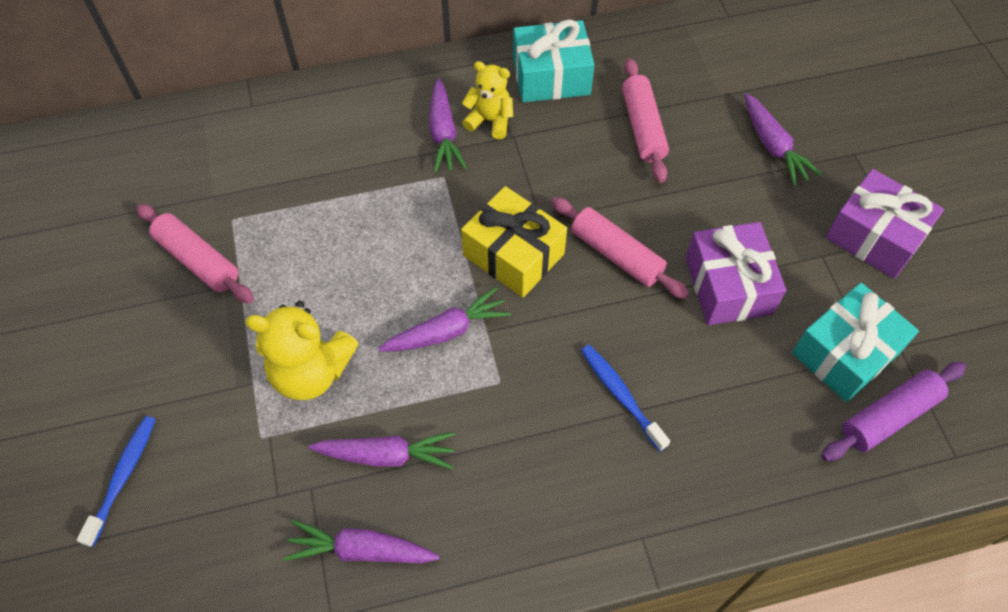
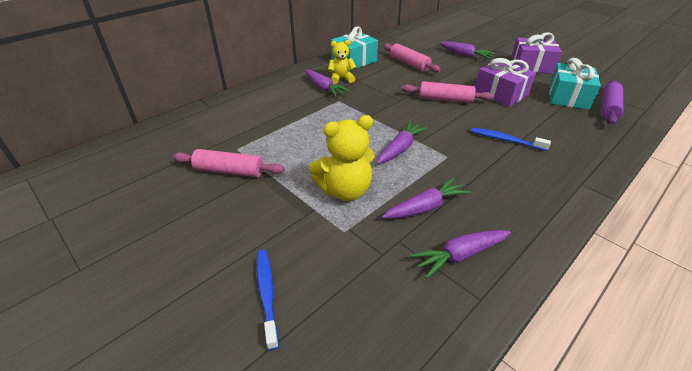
camera: 30 degrees left, 20 degrees down
(513, 254) = (401, 113): yellow gift -> none

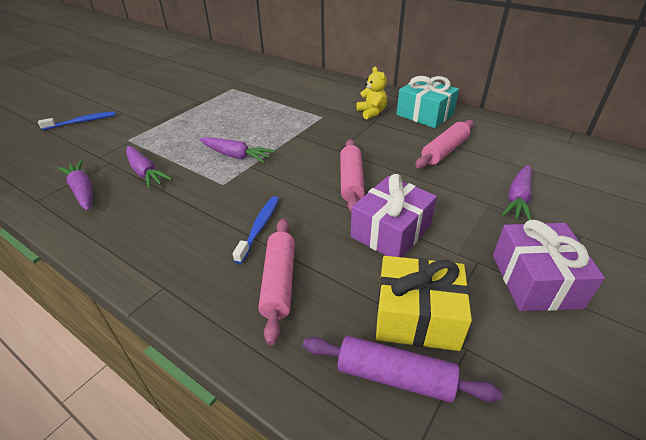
camera: 80 degrees right, 0 degrees up
(229, 171) = (204, 91): pink rolling pin -> pink rolling pin (279, 282)
(323, 88) = (345, 106): purple carrot -> none
(345, 190) = (174, 135): yellow teddy bear -> none
(568, 97) = (417, 316): turquoise gift -> yellow gift

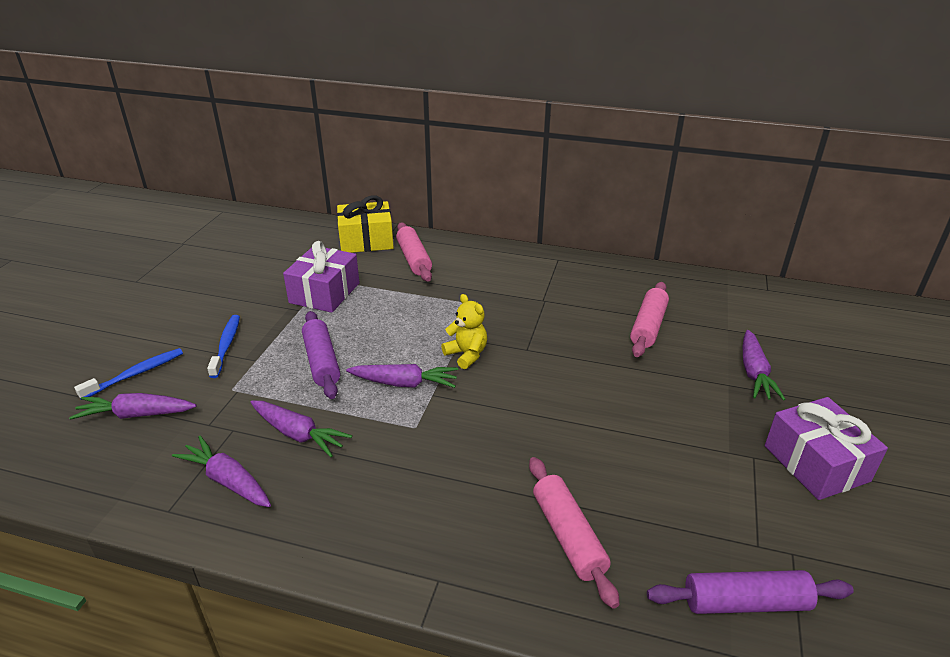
camera: 20 degrees left, 5 degrees down
(64, 143) = (136, 414): none -> purple carrot
(193, 134) = (321, 362): none -> purple rolling pin
(259, 227) = (501, 475): blue toothbrush -> blue toothbrush (226, 345)
(351, 181) = (568, 389): pink rolling pin -> pink rolling pin (414, 259)
(371, 112) = (534, 287): yellow teddy bear -> yellow teddy bear (466, 354)
(390, 231) = (649, 443): purple gift -> purple gift (324, 293)
(417, 316) = (730, 534): yellow gift -> yellow gift (366, 240)
(424, 114) = (598, 280): turquoise gift -> none

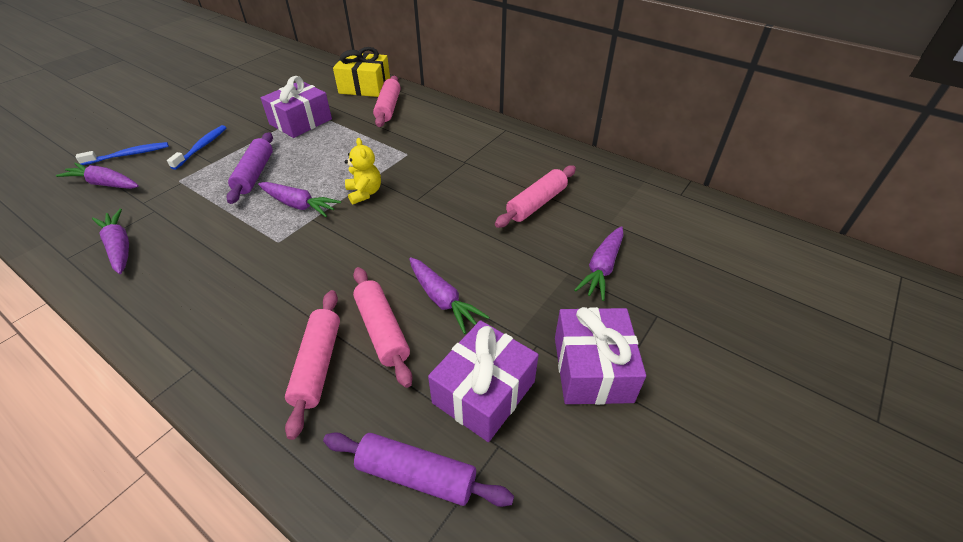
camera: 20 degrees right, 10 degrees up
(298, 434) = (193, 225): purple carrot -> purple carrot (443, 300)
(603, 484) = (382, 330): none -> pink rolling pin
(743, 512) = (484, 392): none -> purple gift

